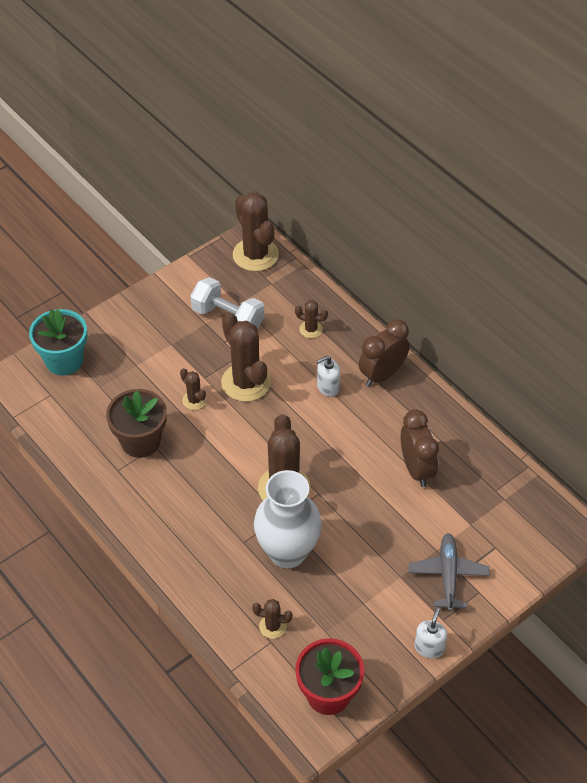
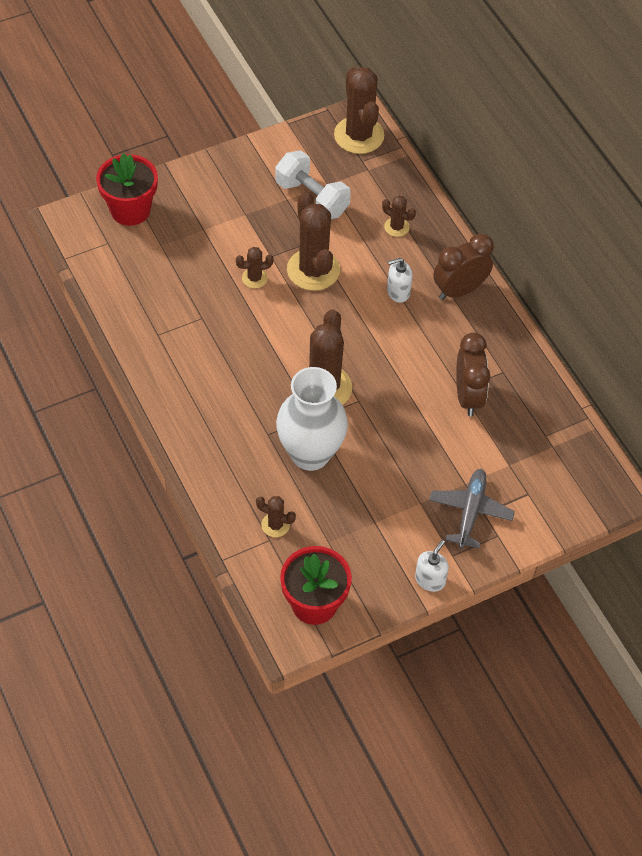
camera: 10 degrees right, 5 degrees up
(64, 360) = (130, 210): turquoise flower pot -> red flower pot
(140, 441) = (188, 310): brown flower pot -> none
(194, 400) = (254, 278): brown cactus -> brown cactus turned 75 degrees counterclockwise

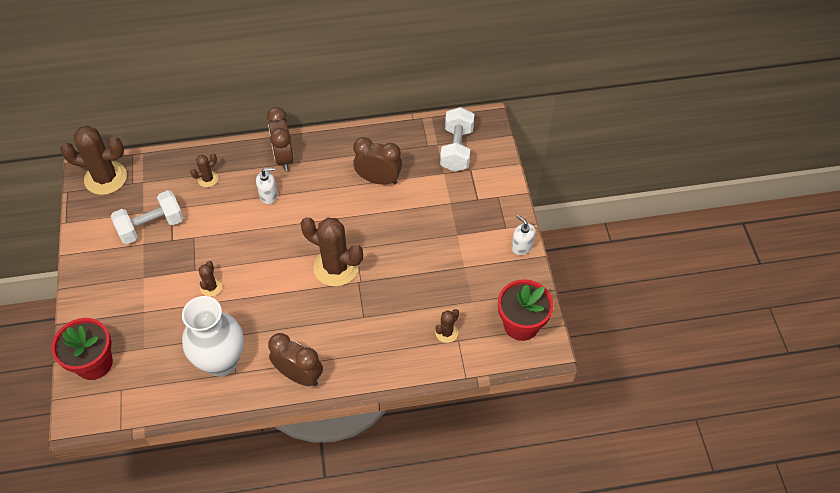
camera: 70 degrees left, 0 degrees up
(173, 394) = (299, 375): none -> brown clock
(310, 454) = (392, 292): white vase -> white vase (221, 361)
(313, 270) = (222, 244): brown cactus -> none
(398, 292) = (268, 195): white soap dispenser -> white soap dispenser turned 105 degrees counterclockwise
(470, 511) = (474, 206): grey plane -> none
(554, 470) = (457, 149): none -> white dumbbell

